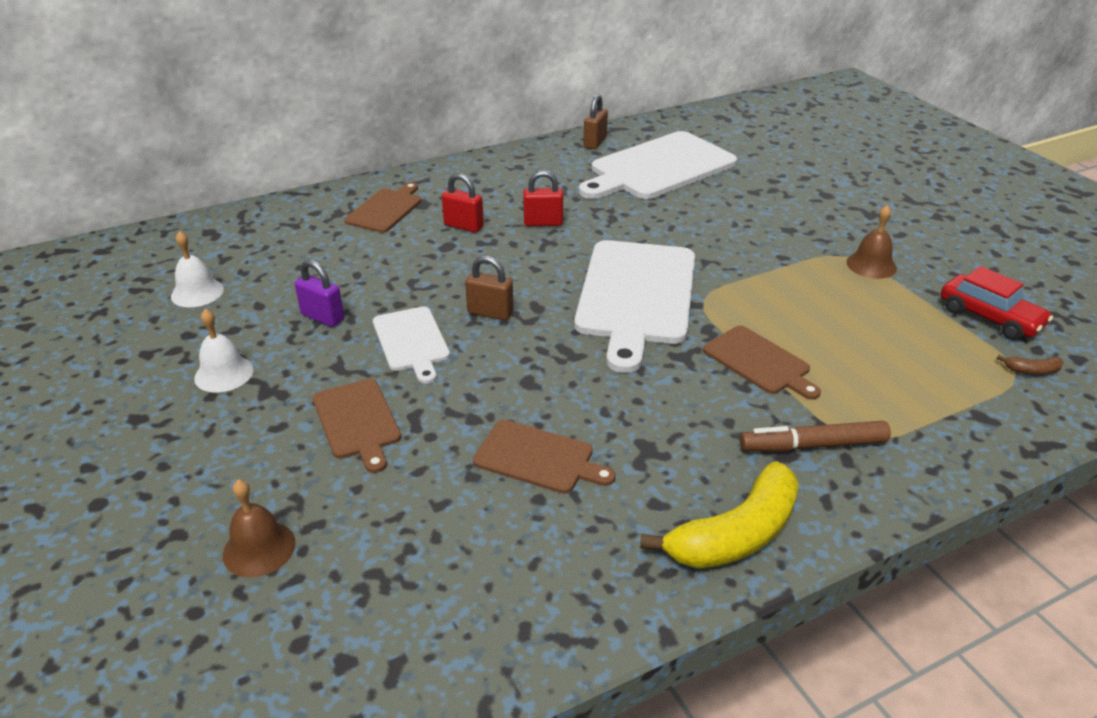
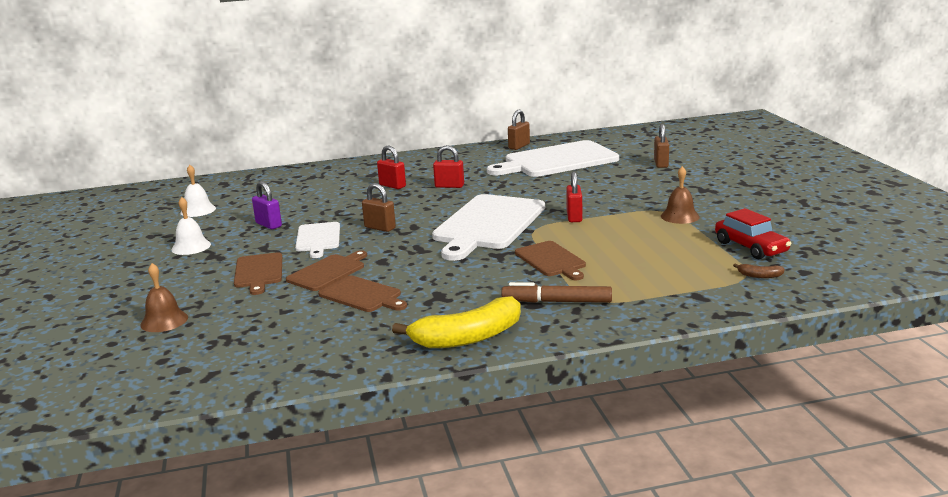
camera: 15 degrees right, 15 degrees down
(386, 209) = (345, 176): brown cutting board -> brown cutting board (328, 272)
(741, 274) = (574, 217): none -> red padlock
(792, 169) = (661, 164): none -> brown padlock

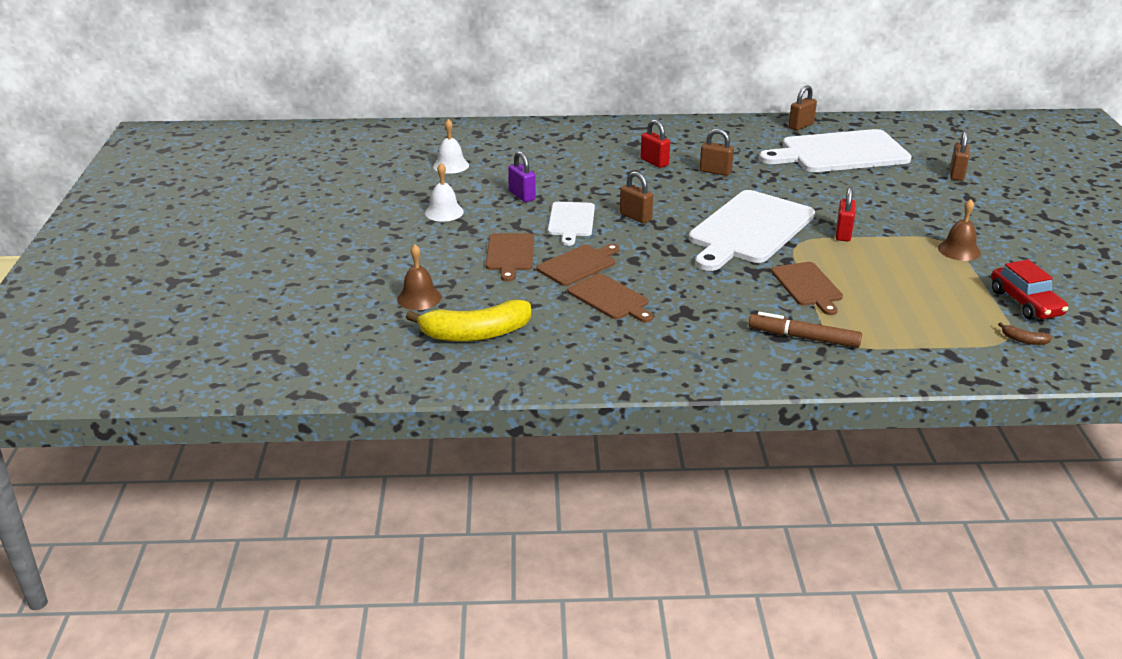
camera: 10 degrees right, 10 degrees up
(449, 186) = (715, 171): red padlock -> brown padlock
(468, 337) = (708, 365): yellow banana -> yellow banana (475, 334)

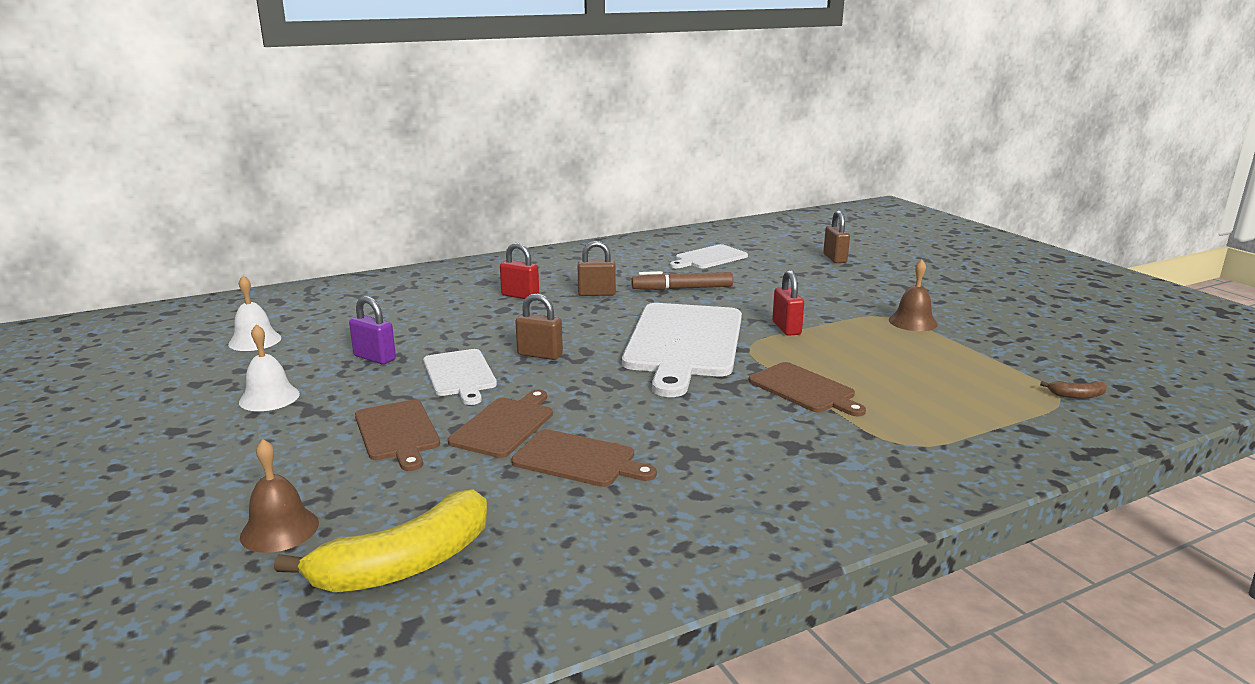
camera: 25 degrees left, 10 degrees down
(801, 126) = (649, 242): brown padlock -> none
(803, 338) = (859, 450): brown marker -> brown marker (682, 289)
(840, 153) = (709, 258): white cutting board -> white cutting board, size x0.52
(1025, 303) = (1031, 358): red car -> none

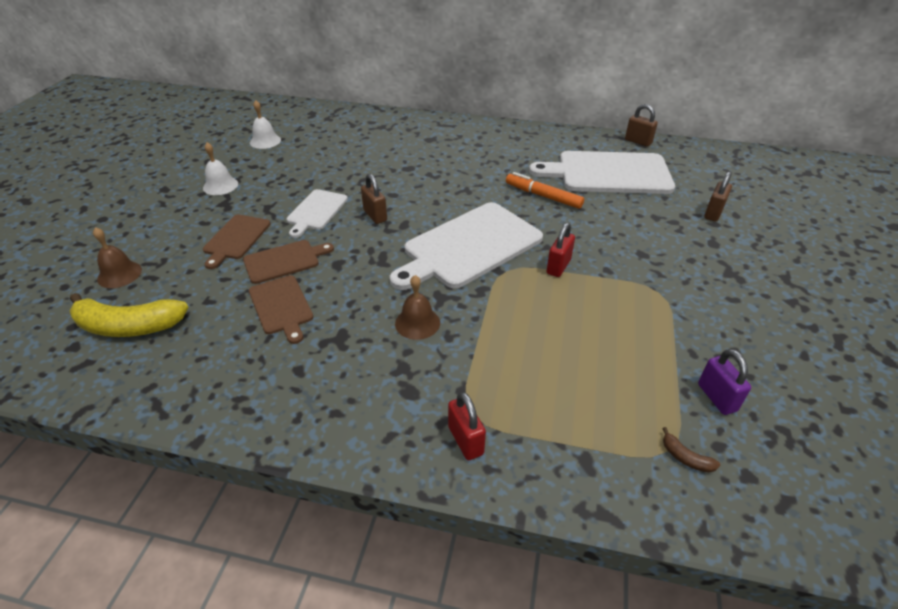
camera: 40 degrees right, 20 degrees up
(374, 358) = (296, 178): purple padlock -> purple padlock (716, 397)
(520, 296) = (433, 160): red padlock -> red padlock (465, 440)
(596, 294) = (480, 177): brown padlock -> brown padlock (638, 142)
(682, 289) = (543, 196): brown marker -> orange marker
(709, 258) = (609, 173): white cutting board -> white cutting board, size x1.91
(804, 389) = (482, 327): brown cutting board -> none
(913, 322) = (670, 309): brown bell -> brown bell (417, 323)

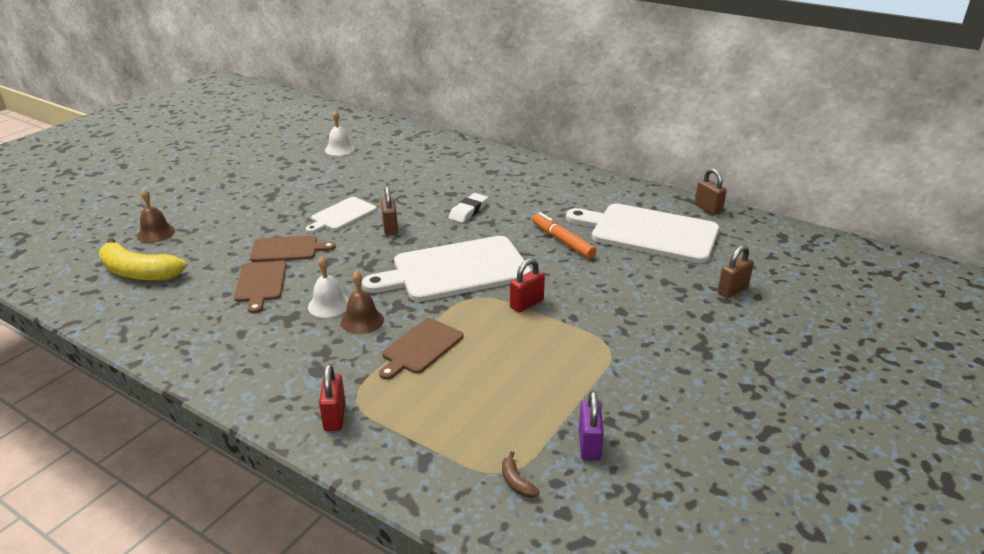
camera: 20 degrees right, 10 degrees down
(220, 185) = (277, 180): white bell -> white bell (329, 305)
(236, 239) = (261, 224): brown cutting board -> brown cutting board (421, 347)
(438, 183) = (468, 211): none -> white eraser

